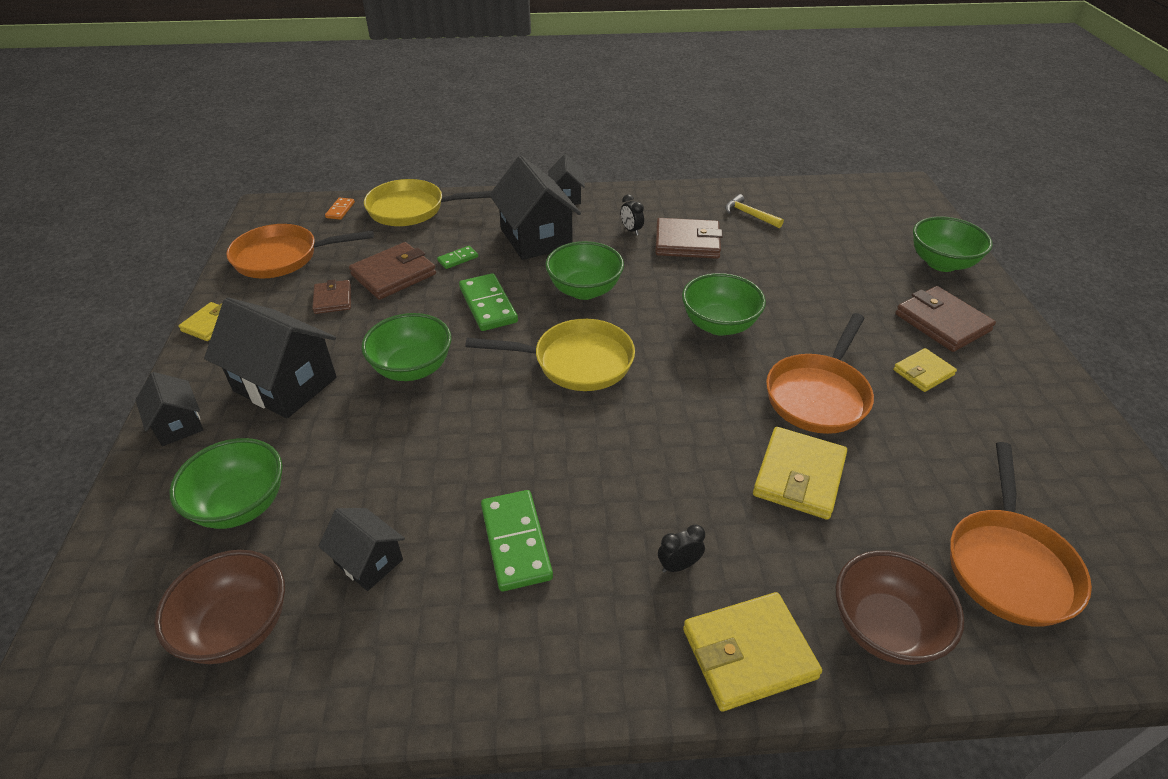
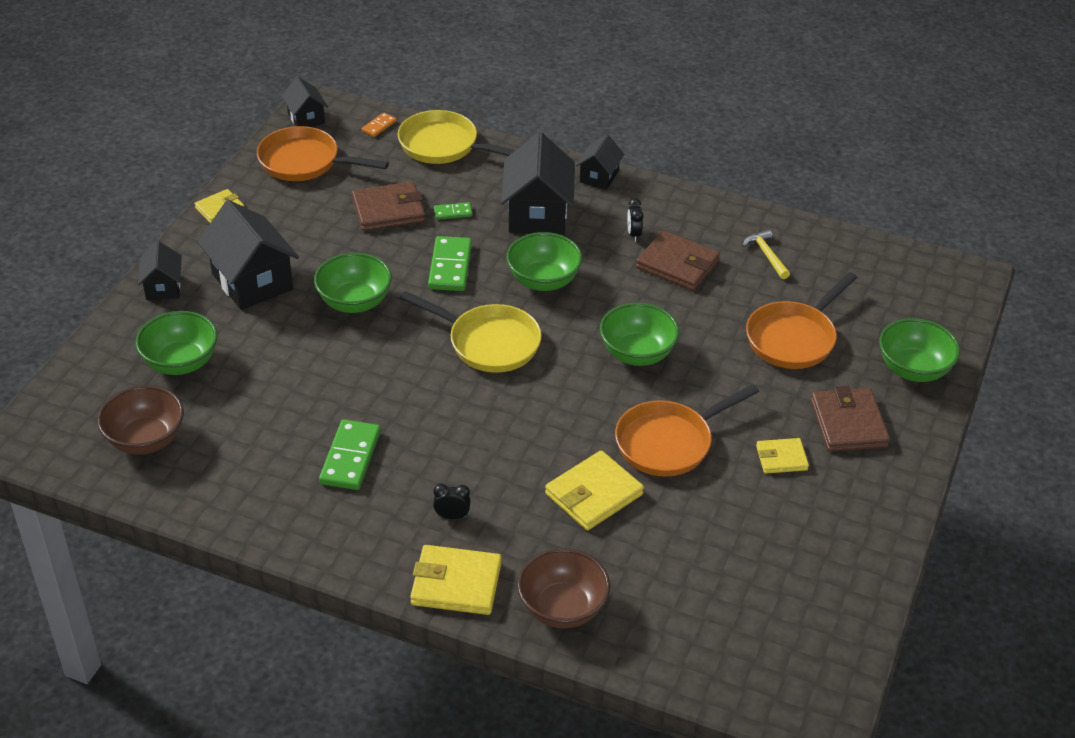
camera: 25 degrees right, 0 degrees up
(333, 299) = (325, 218): brown wallet -> none
(368, 561) = (245, 431): black house -> black house (306, 118)
(1009, 565) = (696, 611): orange pan -> orange pan (794, 338)

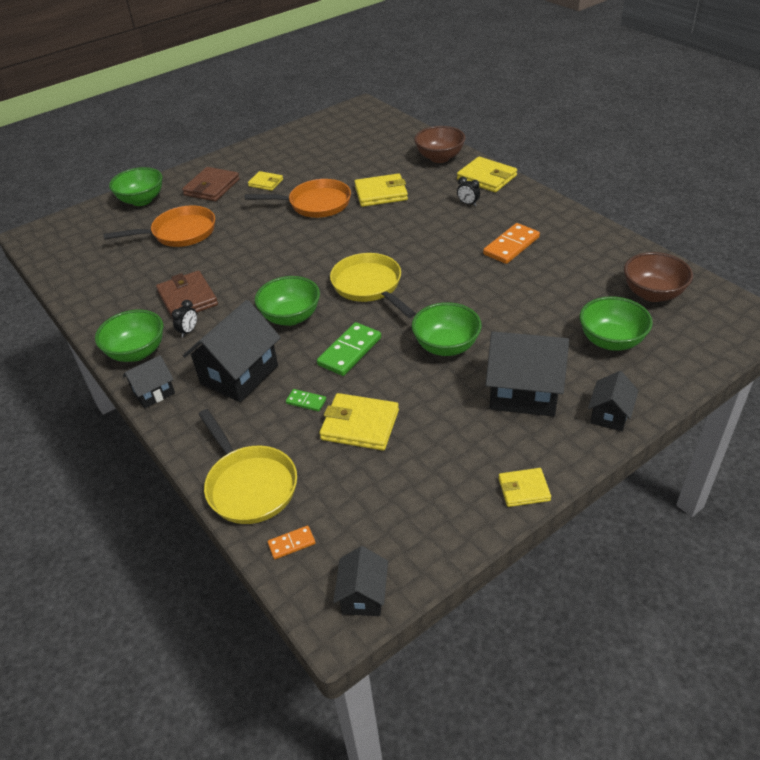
camera: 145 degrees left, 0 degrees up
(252, 281) = (524, 393): black house -> black house turned 75 degrees counterclockwise
(304, 162) = (404, 521): orange pan -> none
(350, 458) = (511, 246): green domino -> orange domino
(388, 210) = (360, 425): brown wallet -> yellow wallet
(637, 354) = (281, 251): green bowl -> green bowl (137, 352)
(766, 255) = (123, 286): yellow hammer -> none

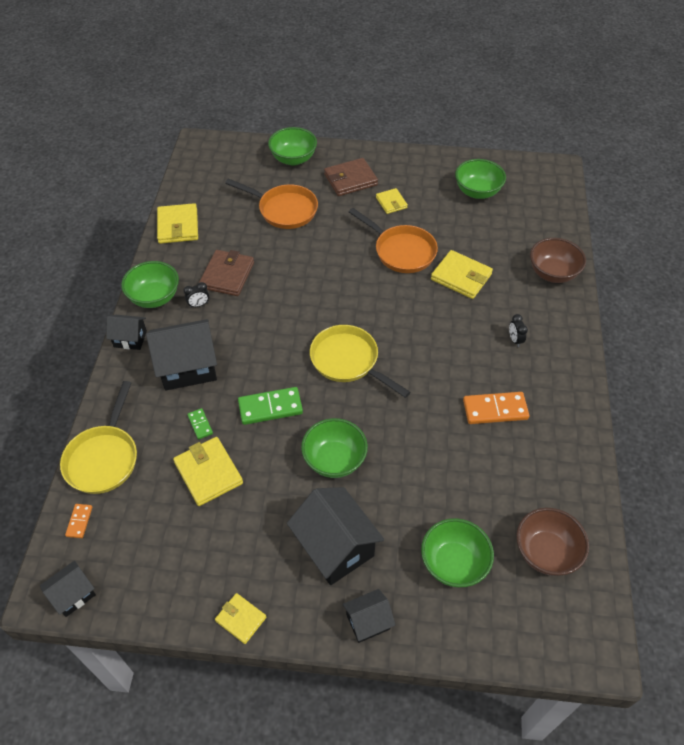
camera: 40 degrees right, 10 degrees up
(291, 317) = (269, 345): green bowl -> green bowl (477, 192)
(291, 544) = (79, 521): orange domino -> orange domino turned 75 degrees clockwise
(369, 286) = (348, 361): yellow pan -> yellow pan turned 60 degrees counterclockwise
(486, 178) = (564, 324): yellow wallet -> yellow wallet (178, 226)

